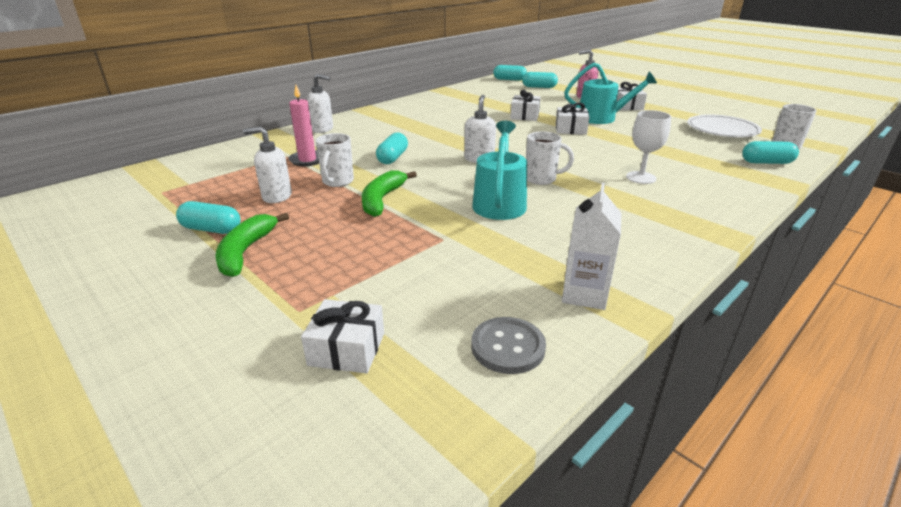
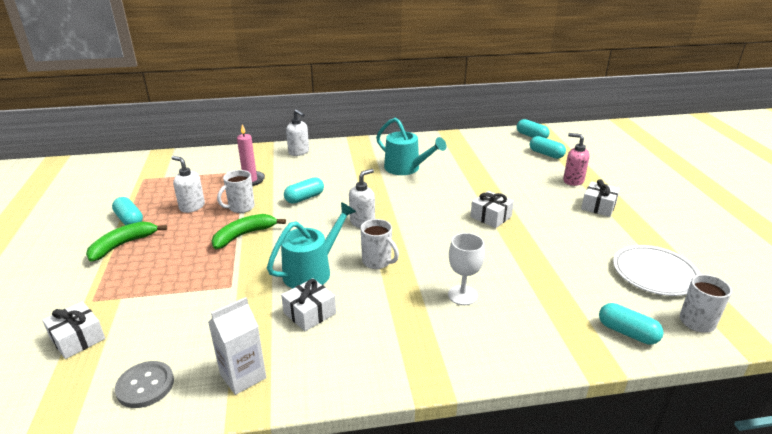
camera: 35 degrees right, 0 degrees up
(525, 116) = (474, 187): white gift -> white gift (309, 313)
(602, 118) = (545, 213): turquoise watering can -> turquoise watering can (406, 168)

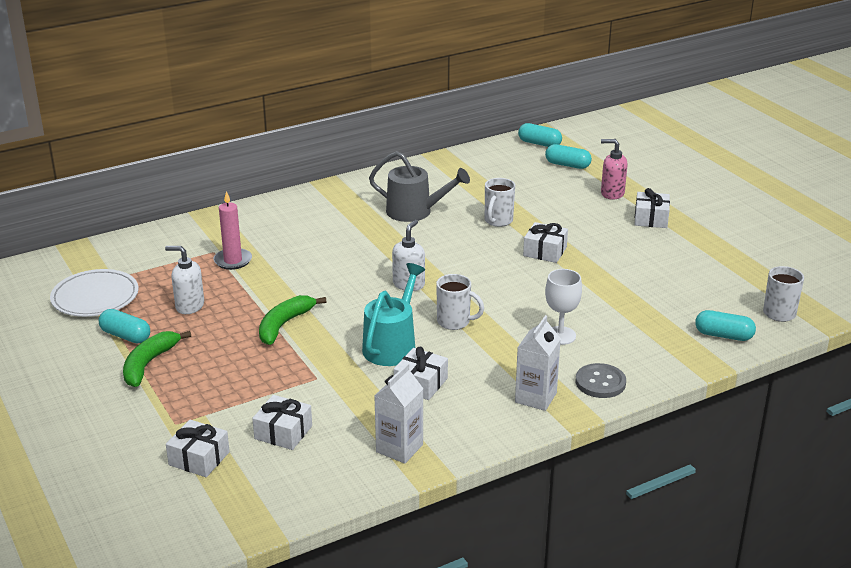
camera: 20 degrees left, 0 degrees up
(145, 385) = (312, 477): grey button -> grey button (600, 382)
(162, 331) = (283, 432): none -> white gift
(240, 207) = (251, 295): white mug -> white mug (498, 221)
(299, 152) = (264, 214): white soap dispenser -> none
(304, 198) = (320, 270): turquoise capsule -> none
(403, 354) = (535, 397): none -> white carton
(406, 168) = (415, 212): turquoise watering can -> grey watering can
(654, 273) = (729, 277): white plate -> white plate (95, 297)

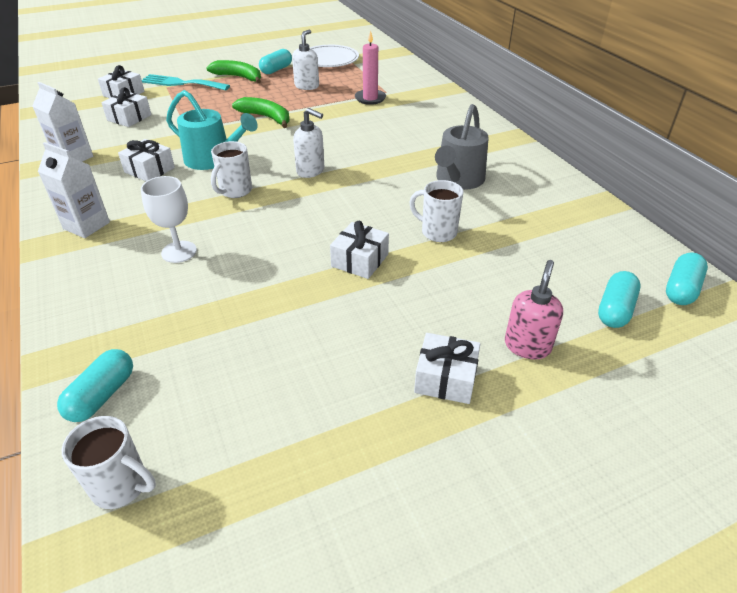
camera: 95 degrees right, 10 degrees up
(164, 412) = (181, 83): none -> turquoise fork
(600, 382) = (80, 268): grey button -> none

